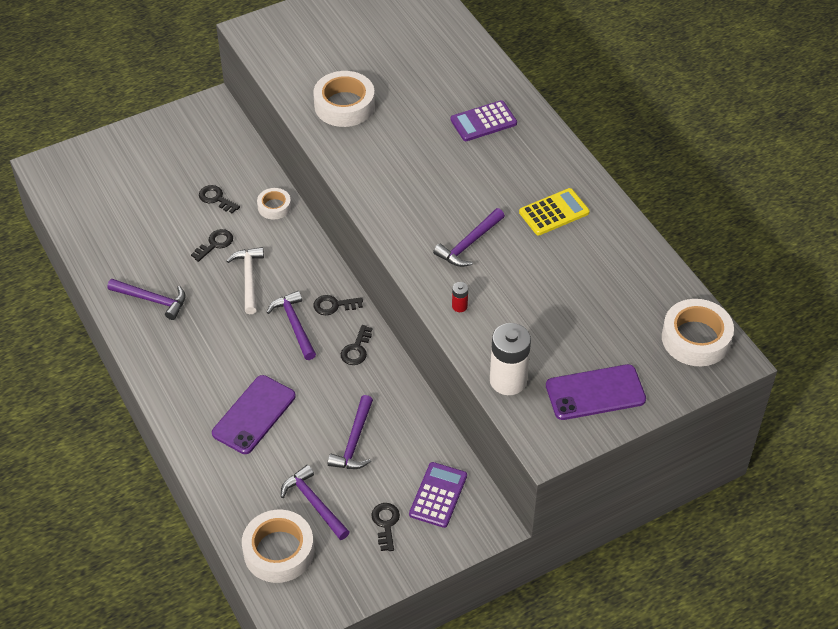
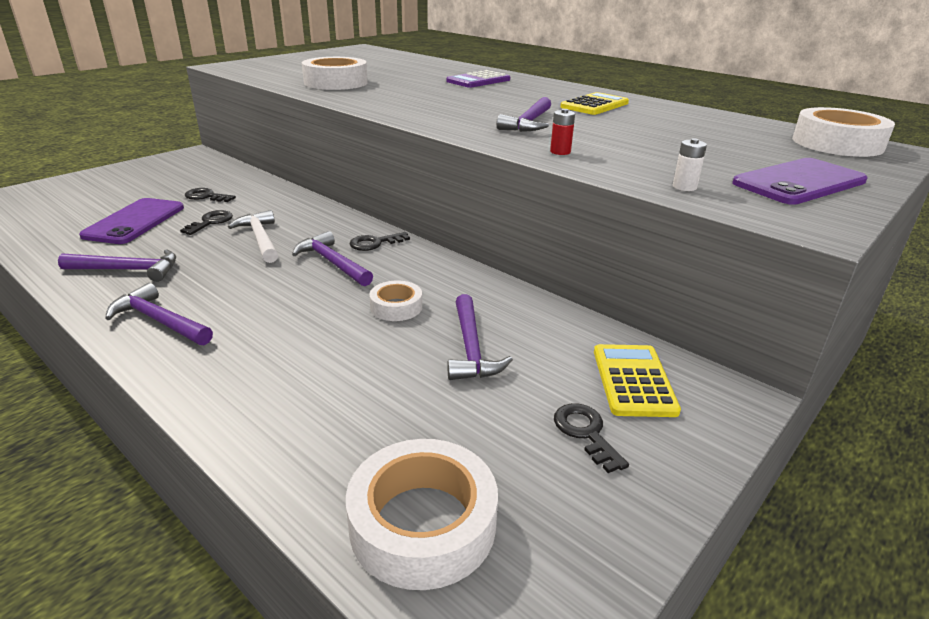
camera: 20 degrees left, 20 degrees down
(254, 415) = (306, 348): purple phone -> purple phone (135, 221)
(274, 207) = (275, 194): white tape -> white tape (396, 307)
(314, 503) = (451, 432): purple hammer -> purple hammer (159, 321)
(356, 349) = (422, 269): black key -> none
(438, 495) = (633, 381): purple calculator -> yellow calculator
(508, 380) = (684, 187): white battery -> white battery, size x0.43

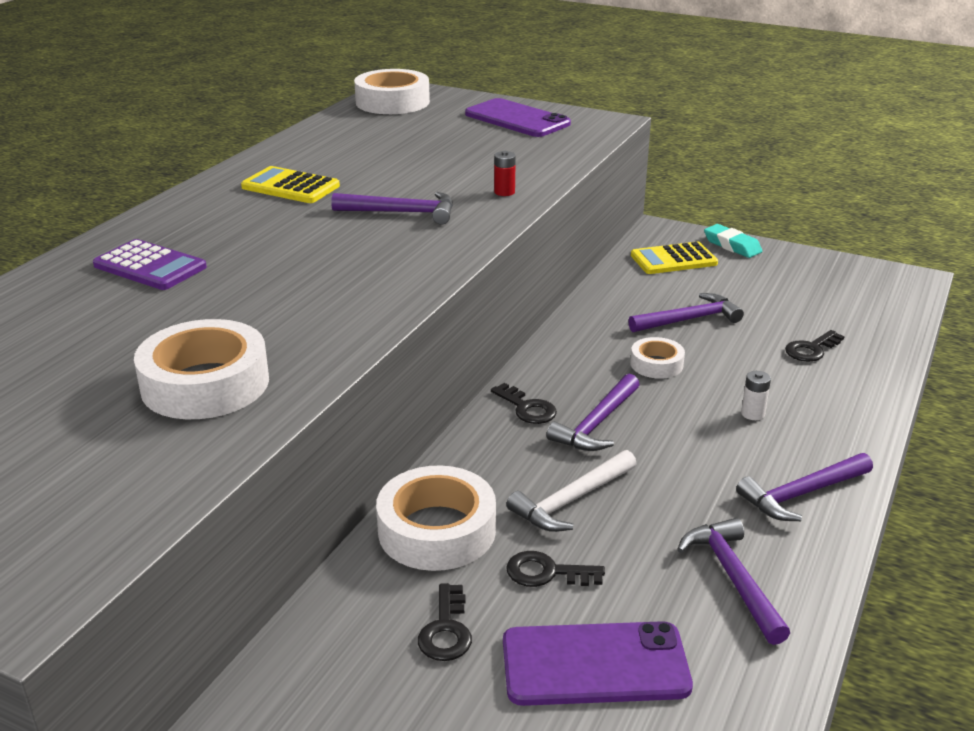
camera: 105 degrees left, 0 degrees up
(159, 321) = (801, 494): purple hammer -> purple hammer turned 45 degrees clockwise
(423, 523) = (868, 310): white tape -> white tape (437, 530)
(585, 433) = (744, 272): black key -> black key (811, 349)
(682, 452) = (732, 245): none -> turquoise eraser
(684, 187) = (563, 150): white battery -> white battery (752, 414)

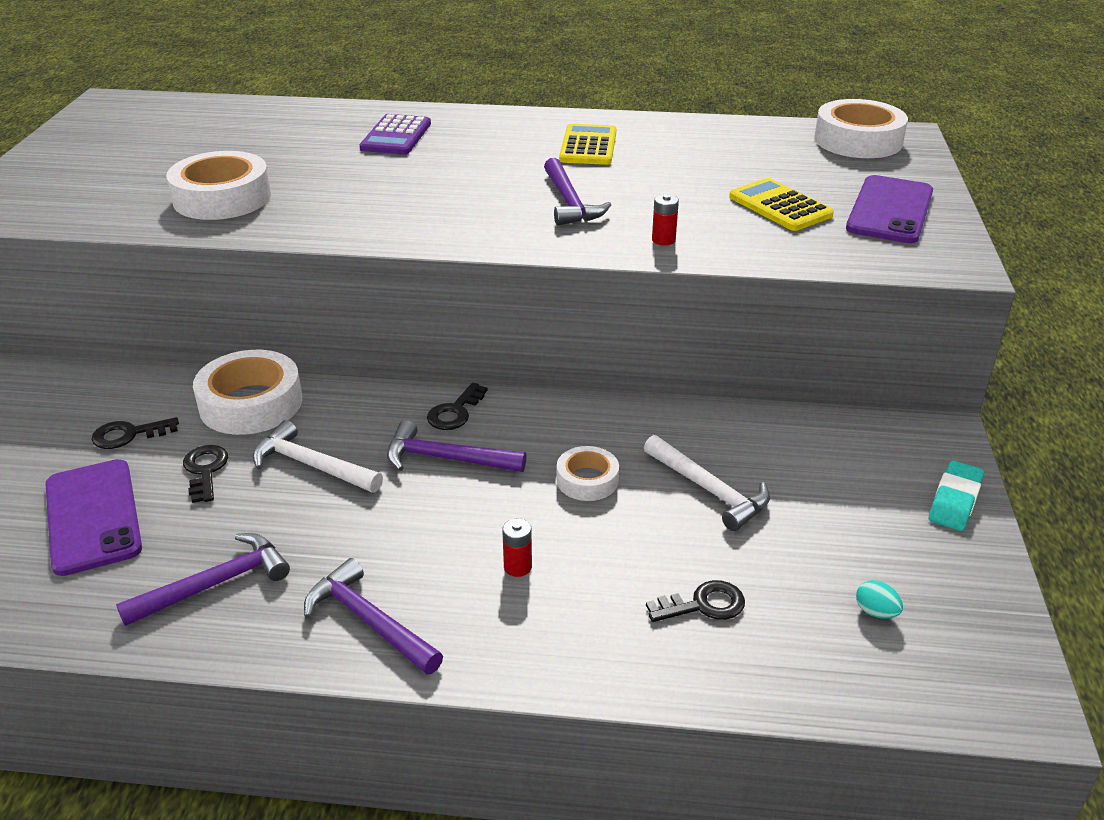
camera: 70 degrees right, 5 degrees up
(673, 260) = (862, 456): yellow calculator -> yellow calculator (780, 206)
(689, 319) = (709, 490): purple hammer -> white hammer
(752, 414) = (517, 567): white battery -> red battery
(811, 349) = (703, 605): black key -> black key turned 135 degrees clockwise
(829, 296) = (875, 612): none -> turquoise egg

